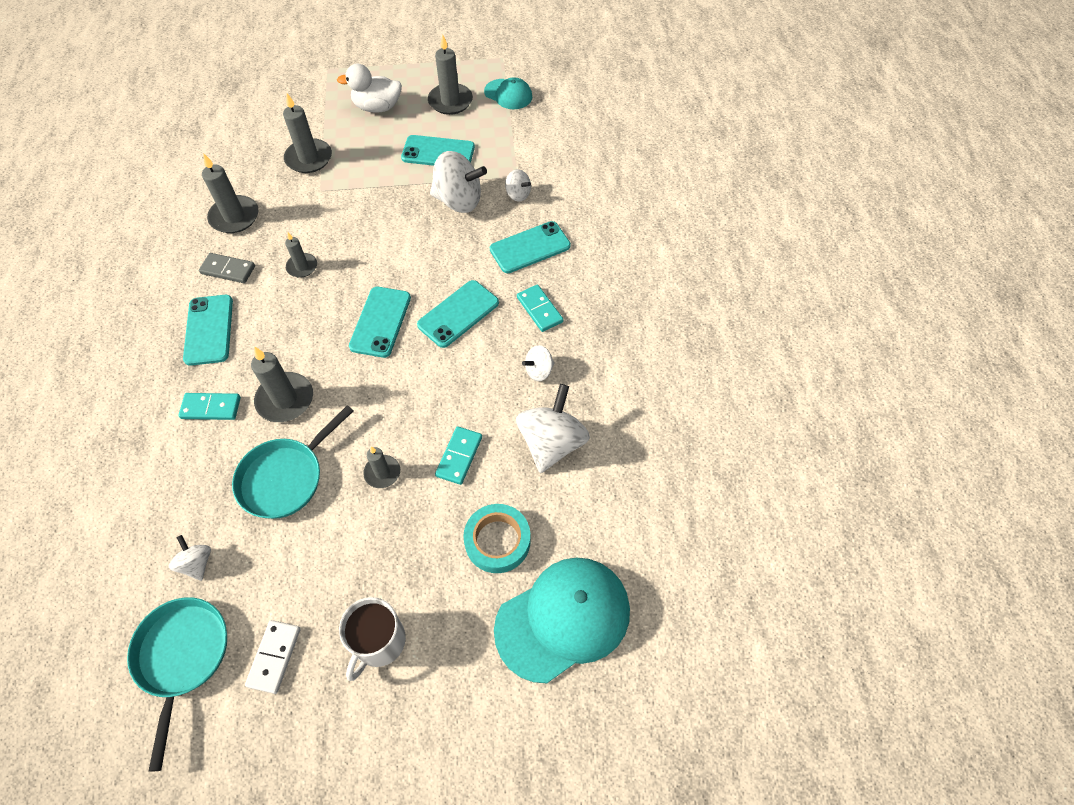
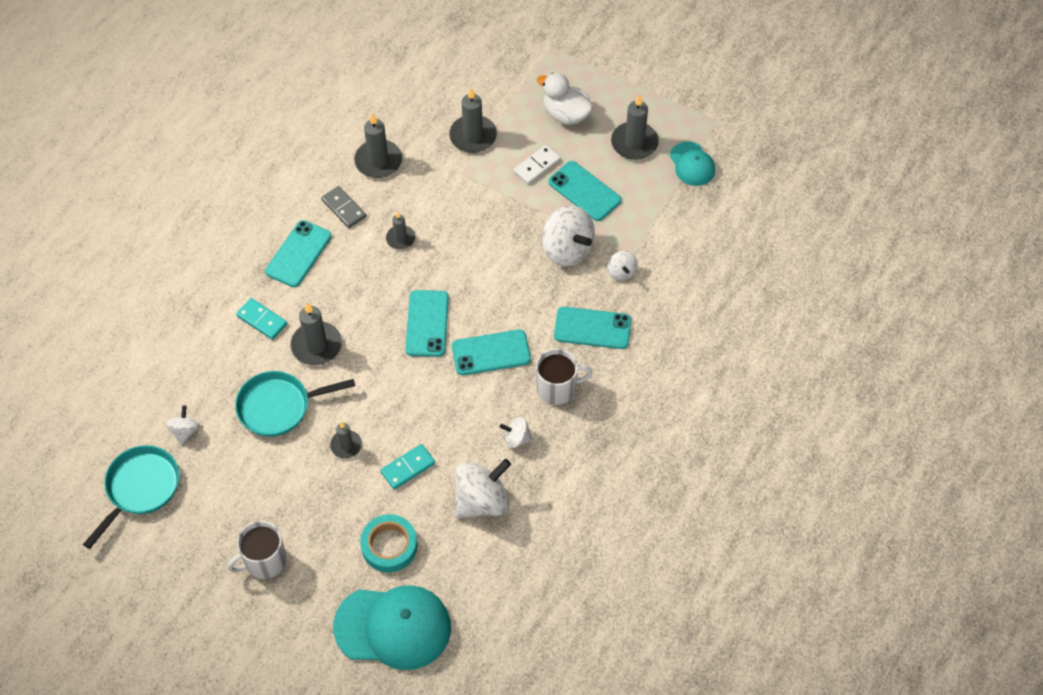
camera: 35 degrees right, 0 degrees up
(274, 657) = (194, 526): white domino -> white domino (537, 166)
(380, 322) = (427, 323): turquoise phone -> turquoise phone turned 45 degrees counterclockwise
(539, 309) = (557, 388): turquoise domino -> white mug

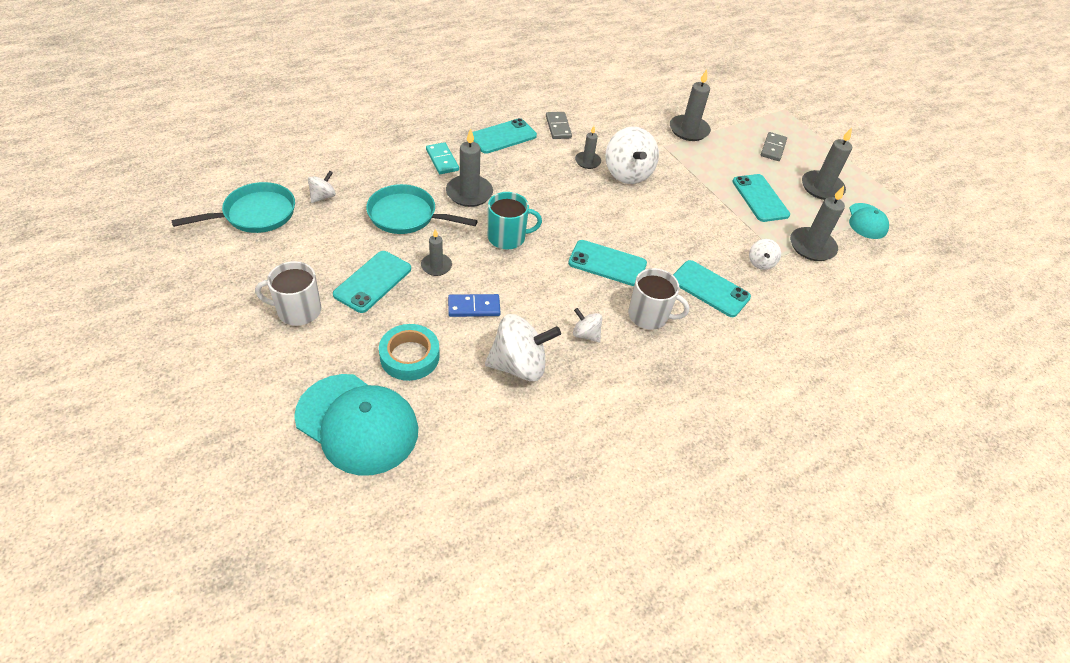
camera: 25 degrees right, 10 degrees down
(378, 161) = (605, 114): grey candle -> grey candle (812, 246)
(386, 376) = (507, 237): none -> turquoise mug
(408, 468) = (474, 307): turquoise domino -> blue domino
(427, 323) = (568, 220): turquoise phone -> turquoise phone (373, 281)
(537, 166) = (729, 167): white domino -> none
(566, 114) = (773, 148): white duck -> grey domino
(567, 249) = (721, 227): white spinning top -> white spinning top (627, 173)

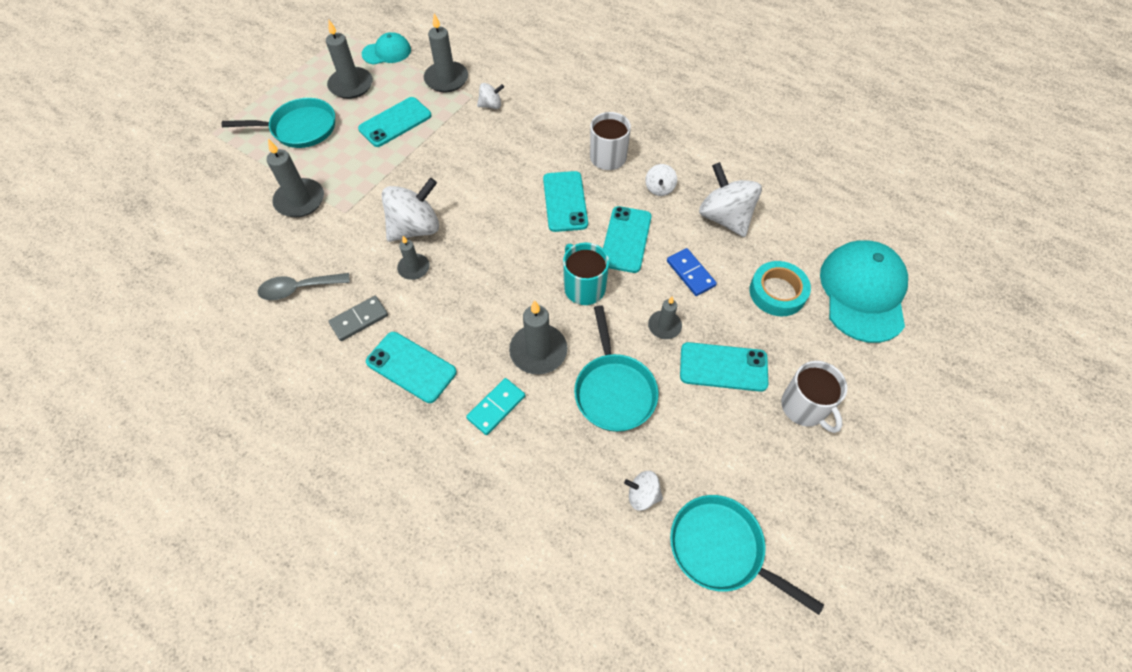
camera: 110 degrees left, 10 degrees up
(602, 111) = (298, 289): none -> grey spoon
(710, 289) = (547, 129): turquoise phone -> turquoise phone (626, 239)
(773, 148) = (300, 128): grey domino -> turquoise pan

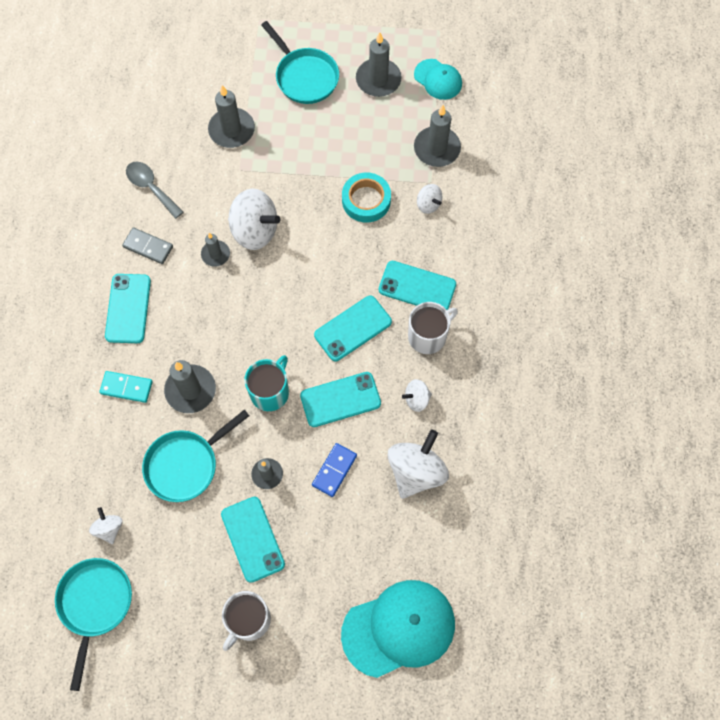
camera: 60 degrees right, 10 degrees up
(395, 122) = (358, 142): turquoise phone -> turquoise phone (417, 287)
(777, 292) = (356, 552): turquoise tape -> turquoise tape (366, 200)

